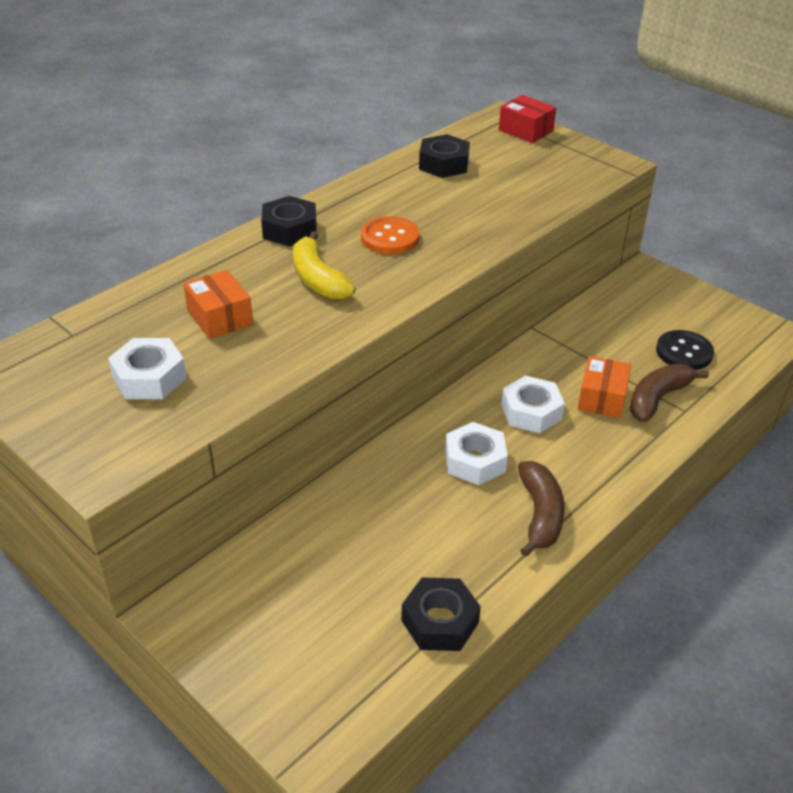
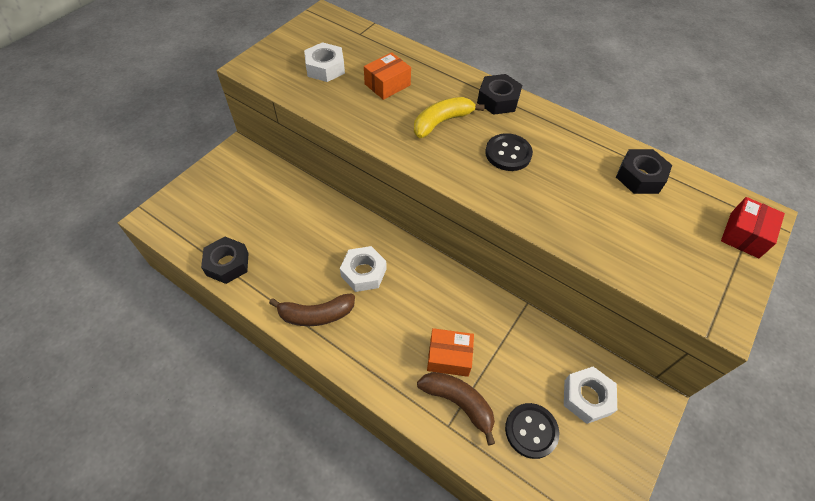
camera: 80 degrees right, 15 degrees up
(390, 238) = (508, 153): orange button -> black button
(531, 412) = (421, 306): white nut -> white nut (587, 397)

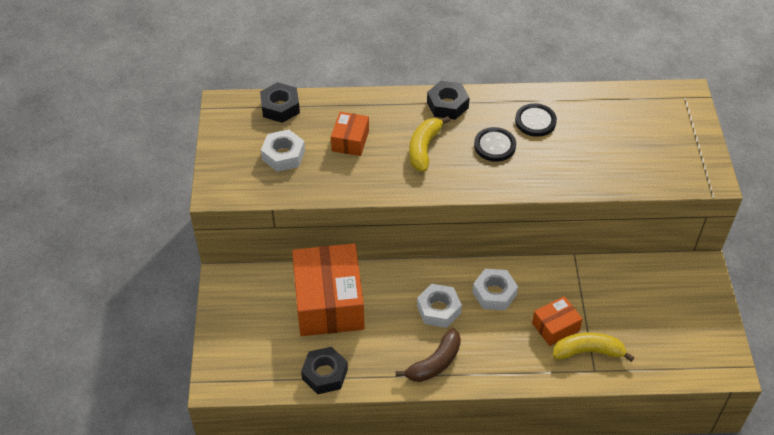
camera: 35 degrees left, 5 degrees down
(288, 211) = (329, 302): none -> orange box
(458, 403) = (588, 352): brown banana -> yellow banana
(531, 431) = (647, 336): black button -> black button (535, 121)
(587, 397) = (663, 292): white nut -> white nut (494, 293)
(640, 177) = (595, 111): black nut -> black nut (280, 107)
(744, 235) = (687, 115): red box -> none

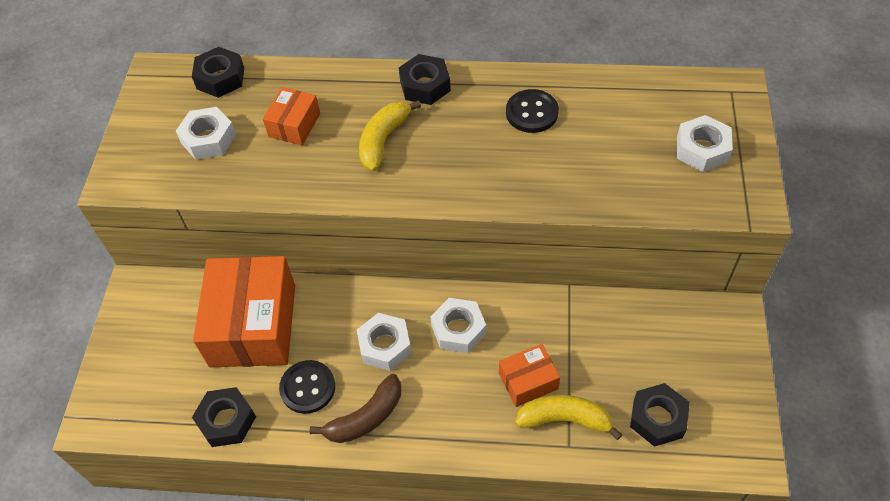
camera: 10 degrees right, 5 degrees up
(494, 145) = (473, 142): black button -> black button (307, 387)
(657, 345) = (657, 418): none -> black nut
(669, 142) = (702, 149): none -> white nut

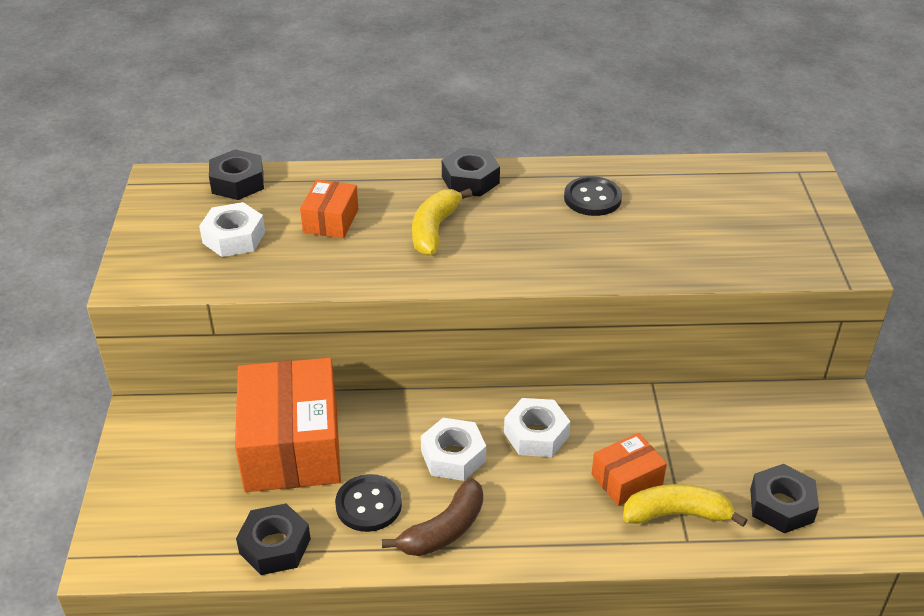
camera: 10 degrees left, 15 degrees down
(702, 149) = (781, 222): white nut -> none

